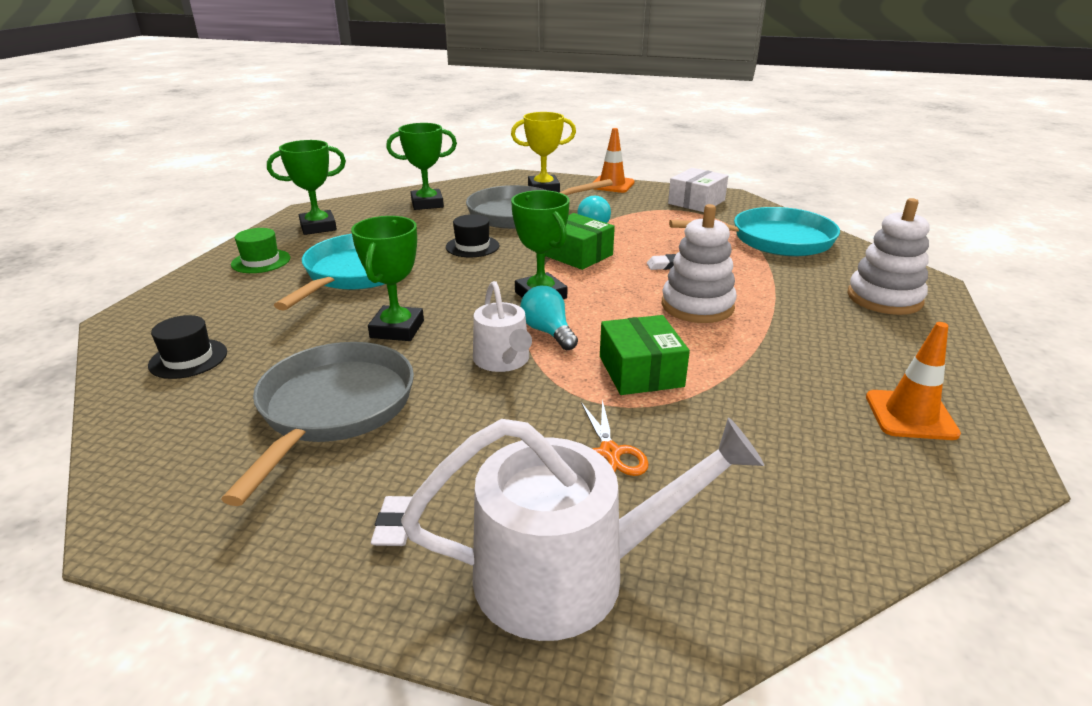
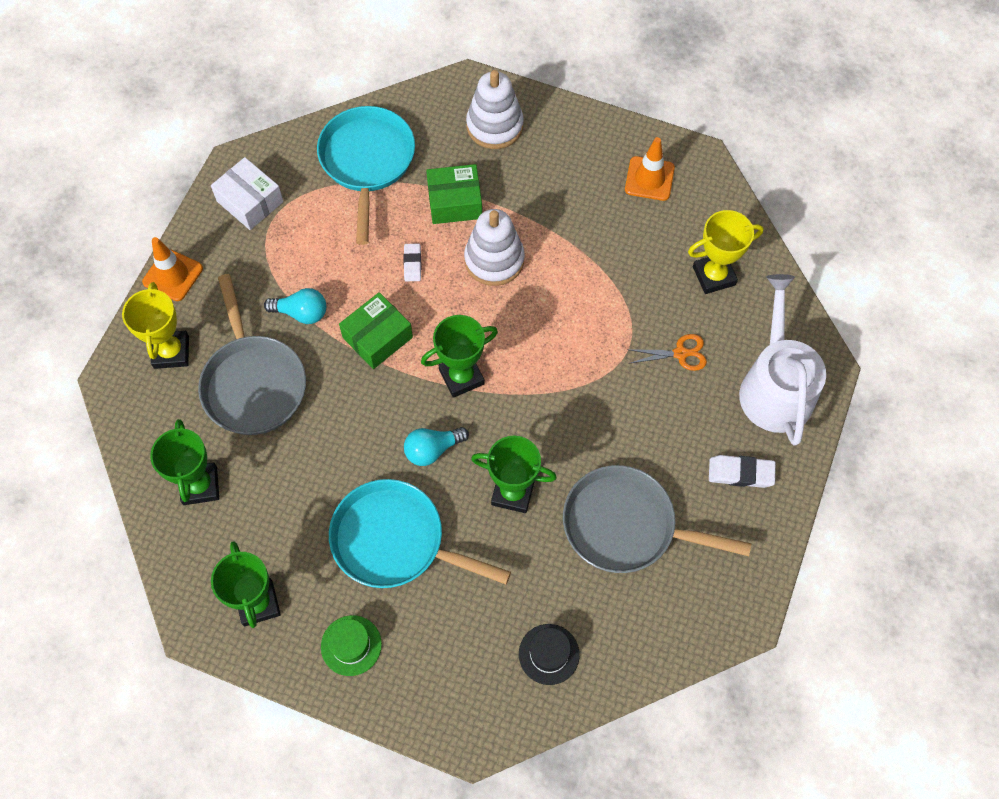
camera: 85 degrees left, 35 degrees up
(395, 525) = (740, 473): white eraser -> white eraser, size x1.51
(472, 246) = (342, 433): black hat -> none
(503, 360) = (568, 411): white watering can -> none
(548, 332) = (527, 376): turquoise light bulb -> turquoise light bulb (432, 450)
(641, 371) = (590, 320): green box -> green box (454, 202)
(771, 488) = (714, 276): none -> yellow trophy

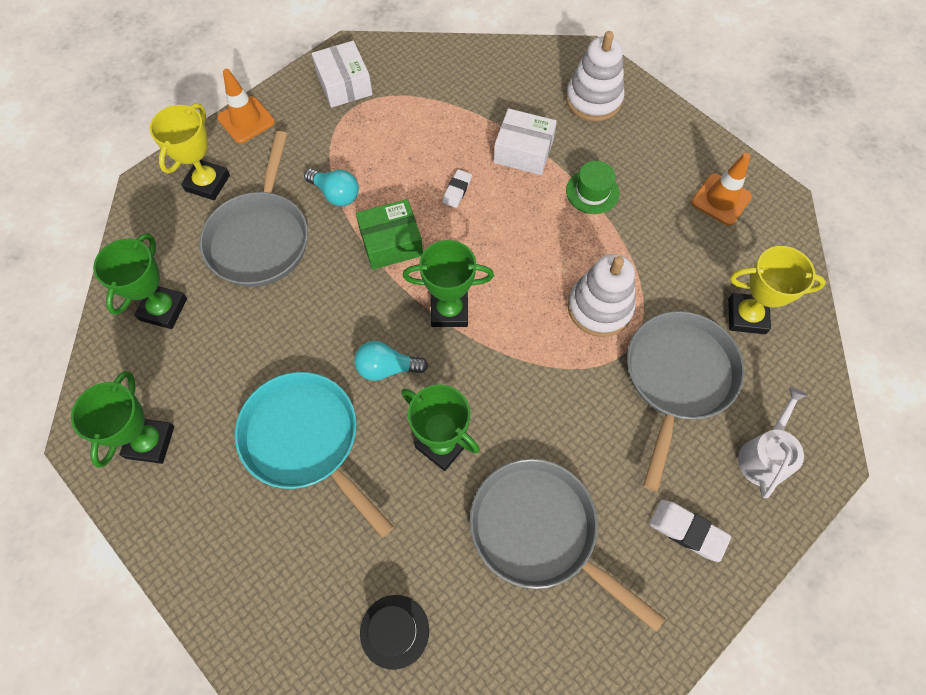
camera: 25 degrees right, 0 degrees up
(351, 645) = (209, 525): green hat -> green hat (592, 192)
(367, 162) = (462, 89): turquoise pan -> none
(454, 202) = (523, 151): green box -> white box
(494, 260) = (534, 216): white stacking toy -> white stacking toy (599, 308)
(680, 353) = (677, 378): orange scissors -> grey pan
(775, 387) = (764, 455): white watering can -> white watering can, size x0.58

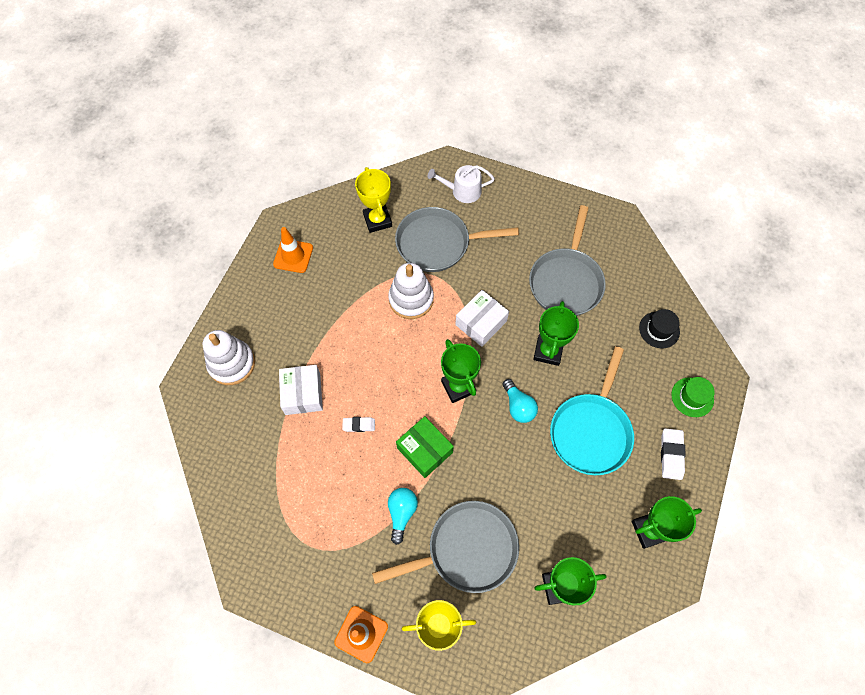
camera: 115 degrees left, 0 degrees up
(344, 84) = (288, 567): white box -> white box (481, 323)
(592, 192) = (320, 335): green hat -> green hat (692, 397)
(687, 531) = (524, 214): white eraser -> white eraser (671, 455)

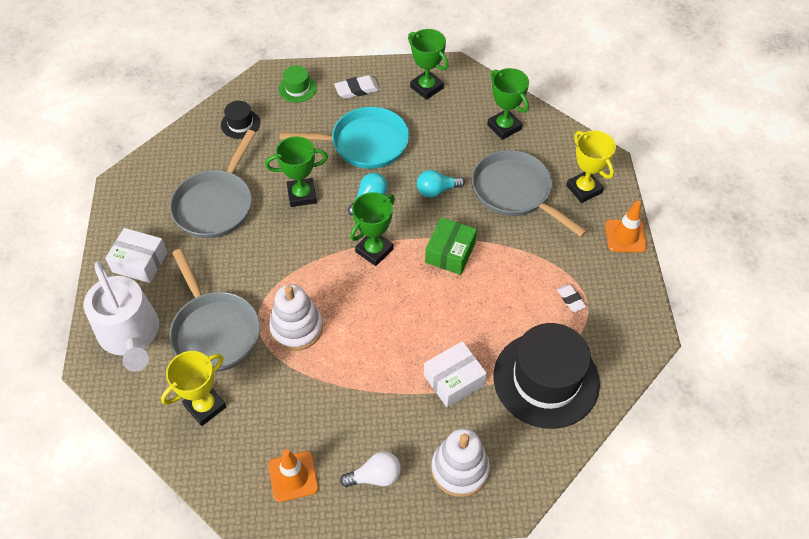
camera: 115 degrees left, 10 degrees down
(262, 306) = (375, 476): none -> white light bulb
(262, 466) = (546, 379): none -> black hat
(359, 425) = (457, 315): white eraser -> white eraser (570, 299)
(401, 513) = (515, 247): turquoise light bulb -> turquoise light bulb (436, 190)
(462, 191) = (130, 335): white watering can -> white watering can, size x1.72
(481, 323) = (296, 257): white box -> white box (140, 262)
(566, 281) = (216, 204): grey pan -> grey pan turned 120 degrees clockwise

